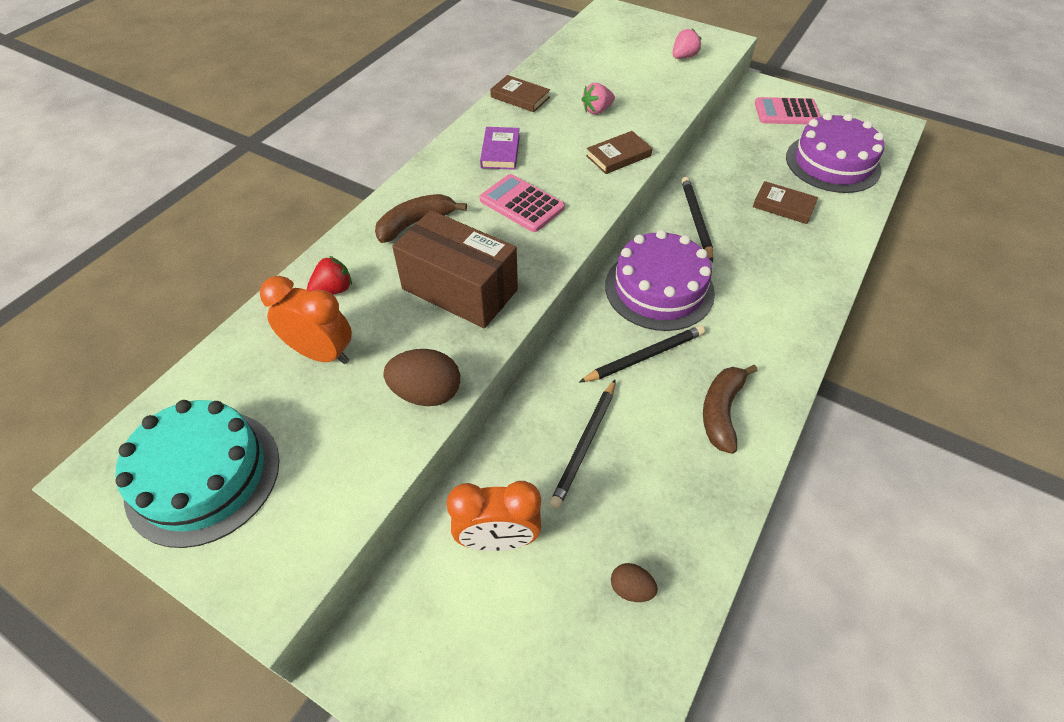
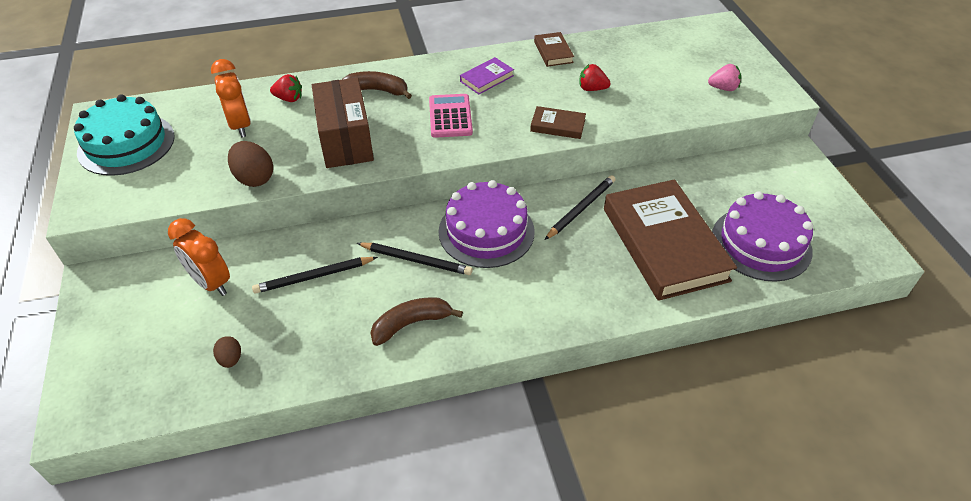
camera: 45 degrees right, 5 degrees down
(597, 110) = (592, 89): pink strawberry -> red strawberry
(783, 206) = (664, 244): brown book -> brown book, size x2.33
(786, 112) = (785, 185): pink calculator -> none

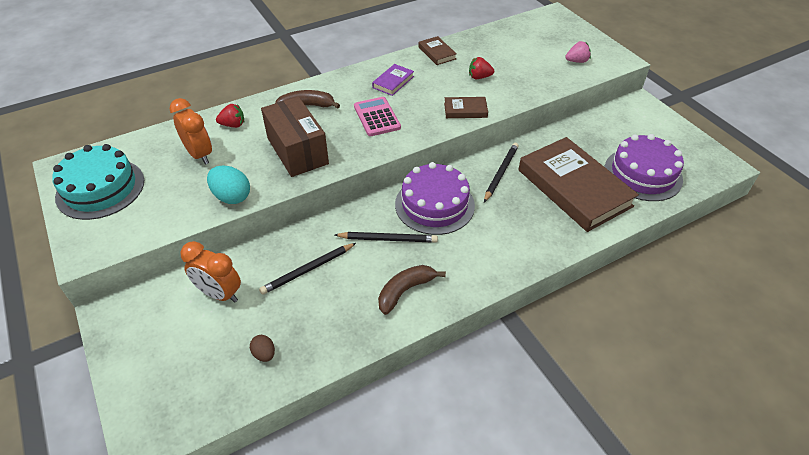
camera: 15 degrees left, 0 degrees up
(254, 178) = (232, 197): brown egg -> turquoise egg

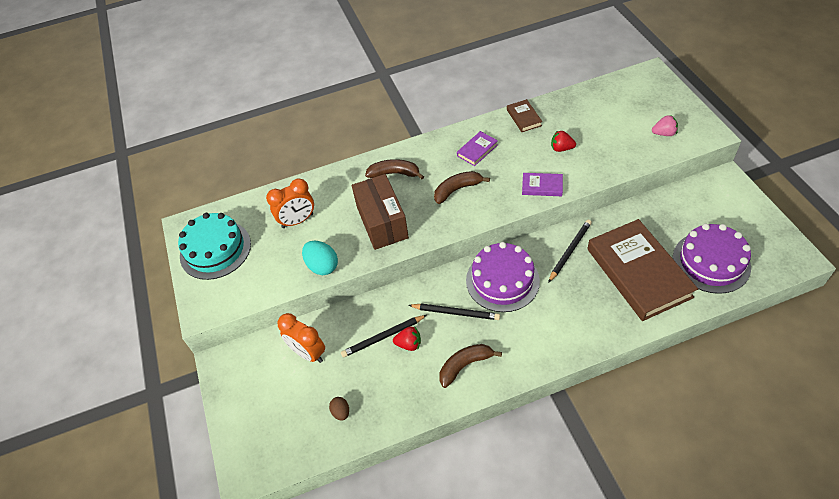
camera: 15 degrees right, 5 degrees up
(199, 155) = (297, 221): orange clock -> orange clock turned 90 degrees clockwise
(233, 125) = (328, 191): red strawberry -> red strawberry (409, 344)
(377, 117) = (457, 190): pink calculator -> brown banana
(465, 110) = (542, 186): brown book -> purple book

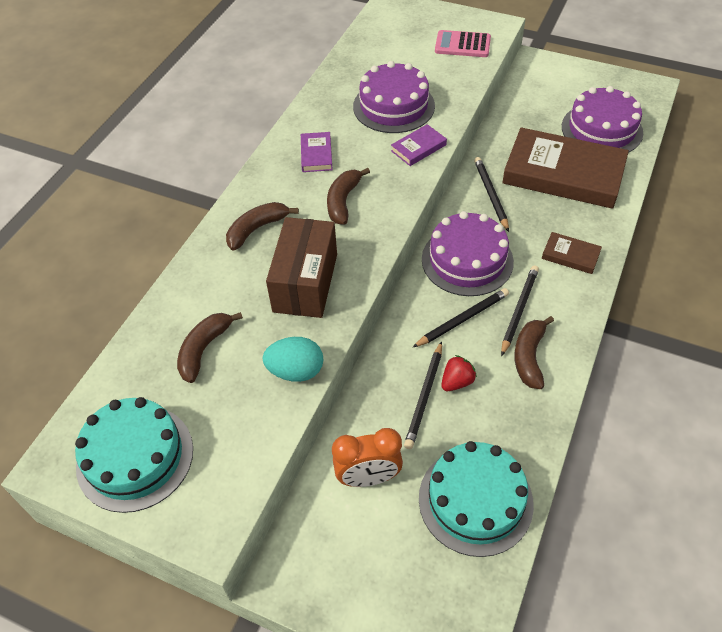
camera: 50 degrees left, 0 degrees up
(297, 221) = (204, 349): orange clock -> brown banana
(341, 412) = (475, 500): brown egg -> turquoise cake
(382, 222) = (305, 282): brown box -> brown box turned 75 degrees clockwise
(494, 334) = (519, 310): none -> black pencil
(524, 118) = (324, 100): brown book -> brown book (570, 255)
(561, 148) = (393, 106): red strawberry -> purple cake
(664, 133) = (462, 45): pink strawberry -> pink calculator

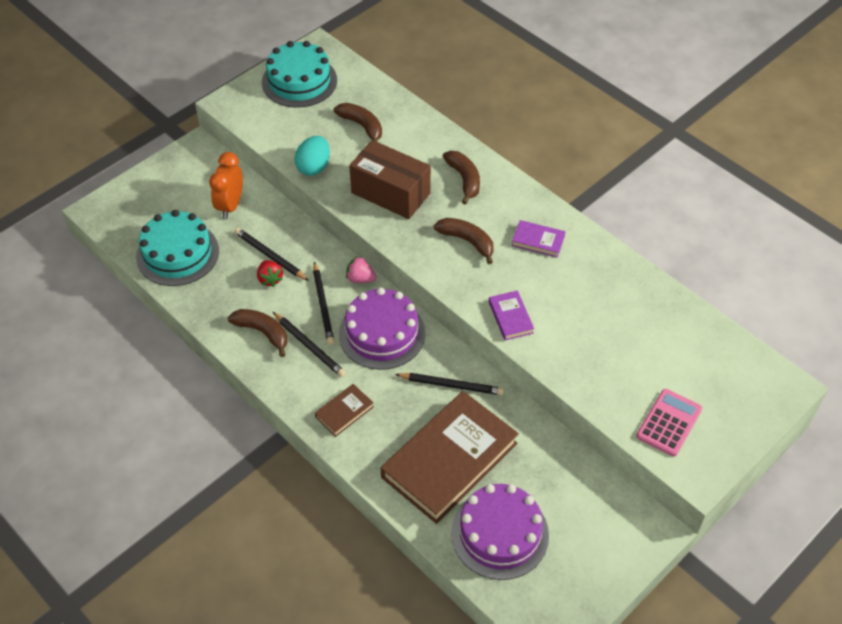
camera: 110 degrees right, 0 degrees up
(393, 106) = (583, 321): purple cake -> none
(410, 301) = (360, 278): none -> pink strawberry

